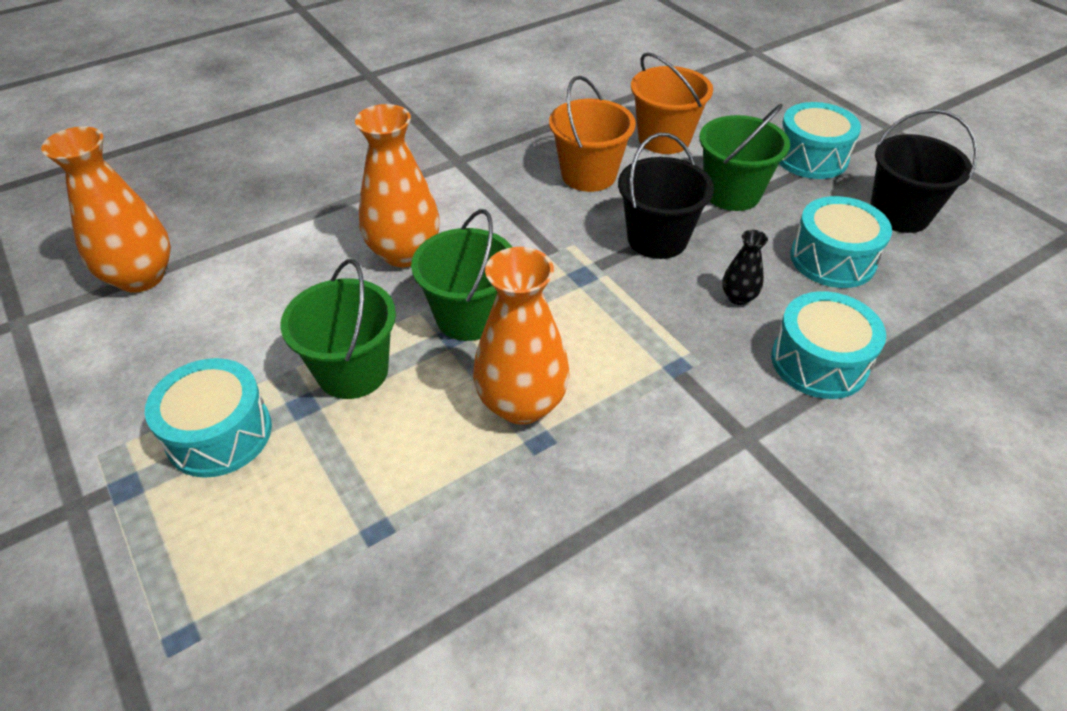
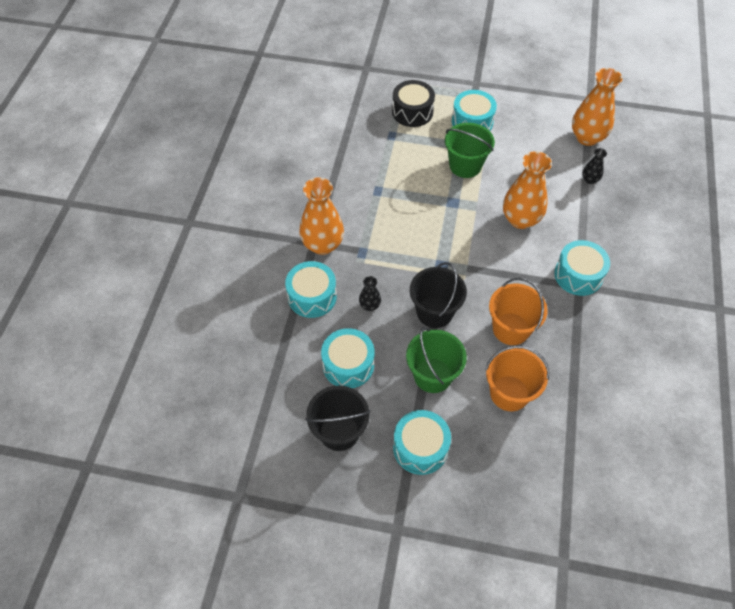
camera: 135 degrees right, 10 degrees up
(246, 232) = (590, 180): none -> black vase
(269, 550) = (412, 112): none -> black drum
(441, 167) = (578, 275): none -> turquoise drum
(469, 316) = (458, 213): green bucket -> none
(521, 404) = (398, 197): orange vase -> orange vase (322, 245)

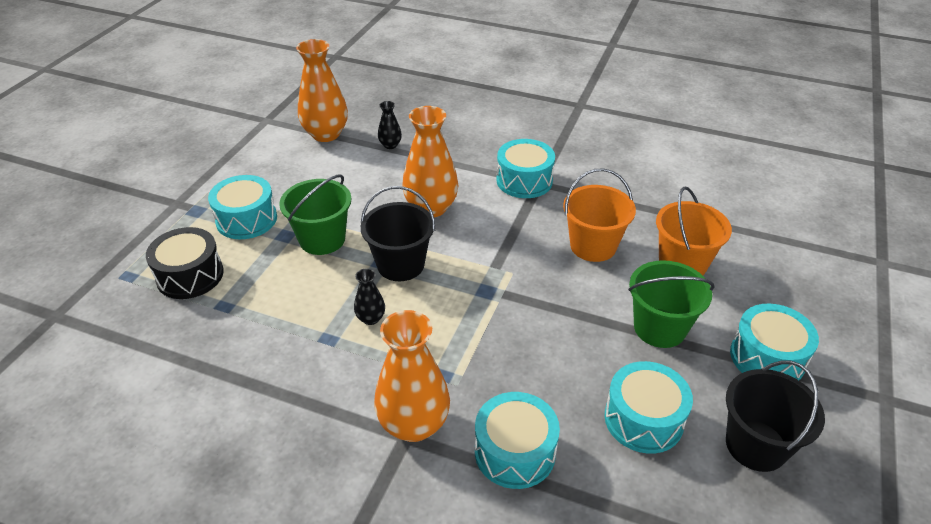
camera: 80 degrees left, 15 degrees down
(370, 305) = (542, 379): black vase -> black vase (371, 318)
(434, 312) = (561, 310): black bucket -> black bucket (400, 264)

